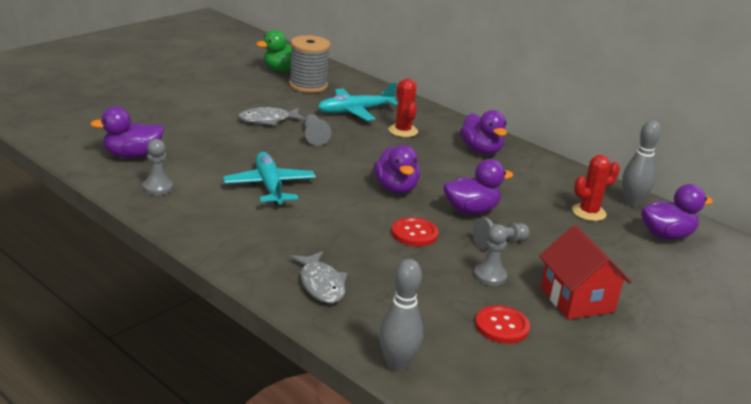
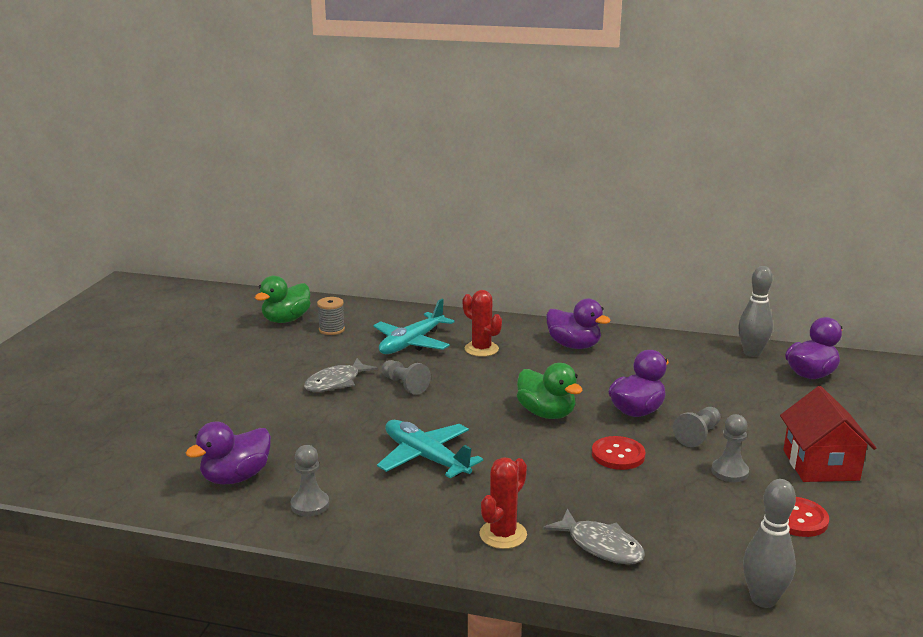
camera: 25 degrees left, 5 degrees down
(308, 85) = (332, 329): grey spool -> grey spool, size x0.56
(395, 188) = (546, 413): purple duck -> green duck
(577, 299) = (820, 465): red house -> red house turned 45 degrees clockwise
(588, 212) = (731, 375): red cactus -> red cactus (503, 534)

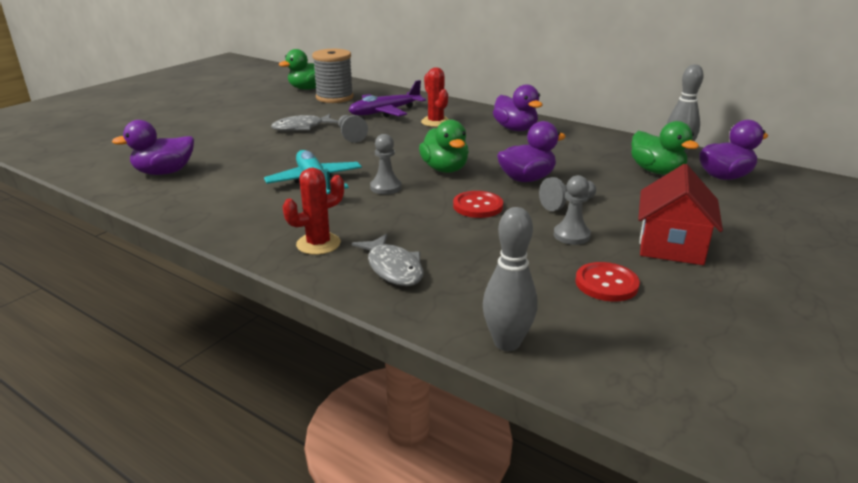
camera: 20 degrees right, 5 degrees up
(310, 505) = (194, 197): grey pawn -> grey pawn (385, 187)
(332, 329) = (334, 97): grey spool -> grey spool, size x1.79
(412, 343) = (385, 112): turquoise plane -> purple plane
(748, 378) = (656, 171): none -> green duck

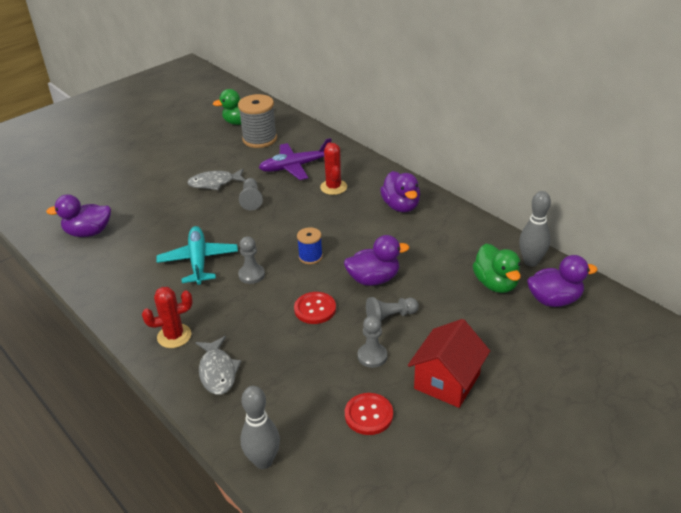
camera: 15 degrees right, 10 degrees up
(444, 169) = (310, 257): green duck -> blue spool

